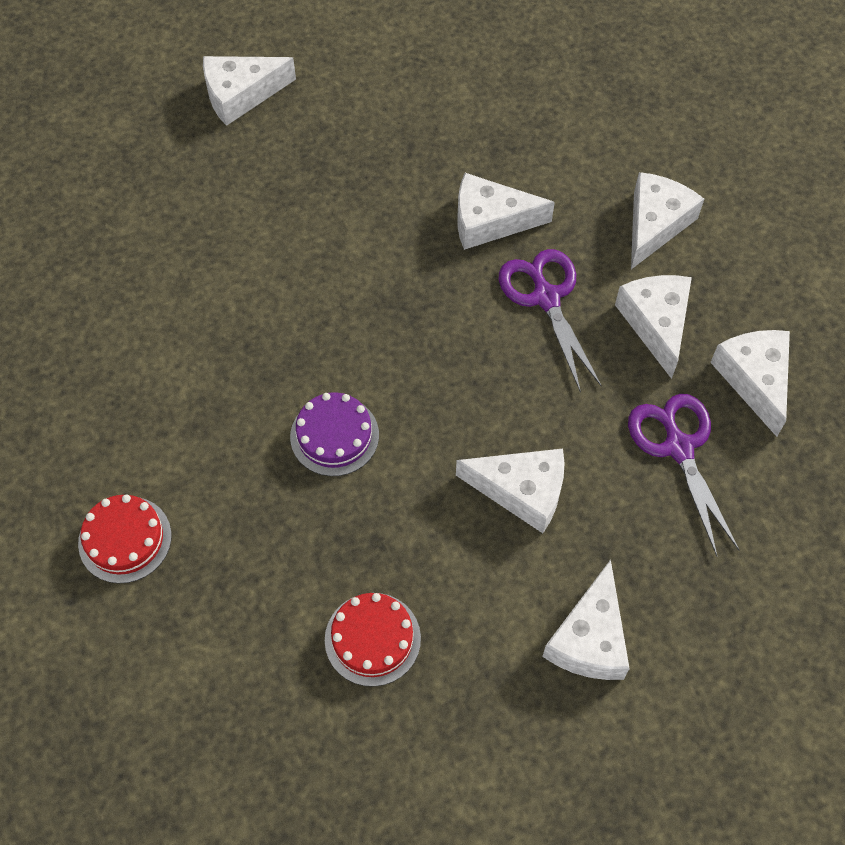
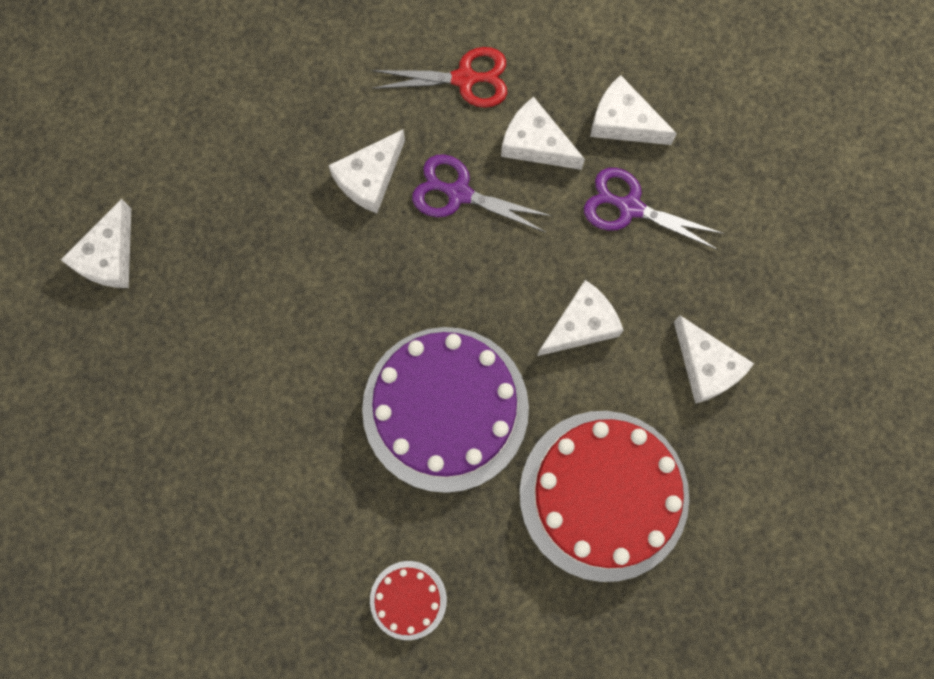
camera: 50 degrees left, 15 degrees up
(334, 435) = (445, 408): purple cake -> purple cake, size x2.25
(372, 639) = (604, 495): red cake -> red cake, size x2.25
(655, 224) = (464, 79): white cheese -> red scissors

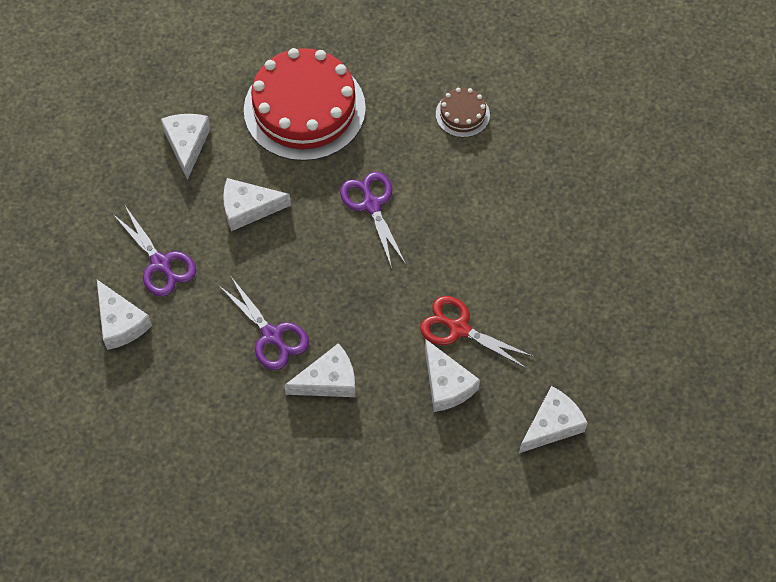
camera: 150 degrees left, 15 degrees down
(408, 600) = (462, 114): red cake -> brown cake
(445, 408) = (371, 205): purple cake -> purple scissors
(464, 79) = (211, 416): red scissors -> red scissors (459, 329)
(536, 143) = (193, 341): white cheese -> white cheese (446, 384)

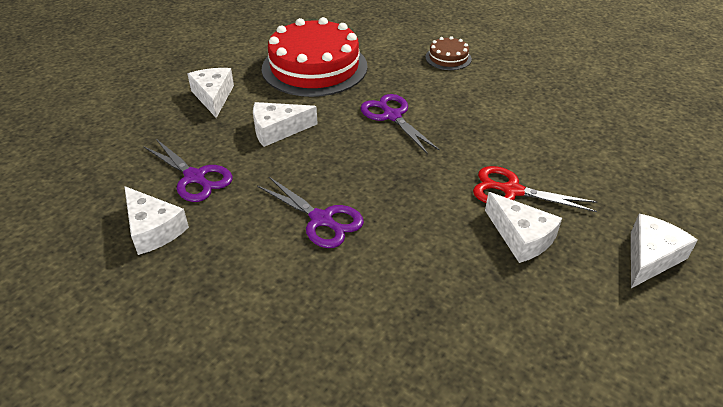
camera: 10 degrees left, 20 degrees down
(328, 381) = (394, 250): white cheese -> none

